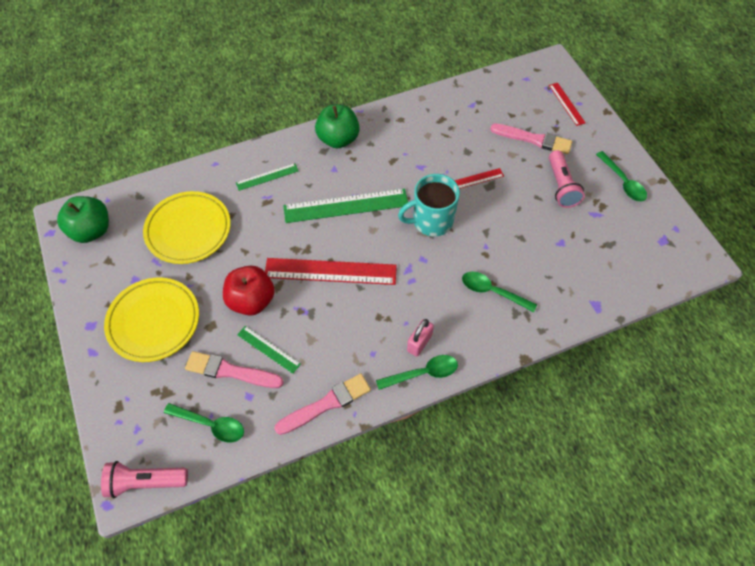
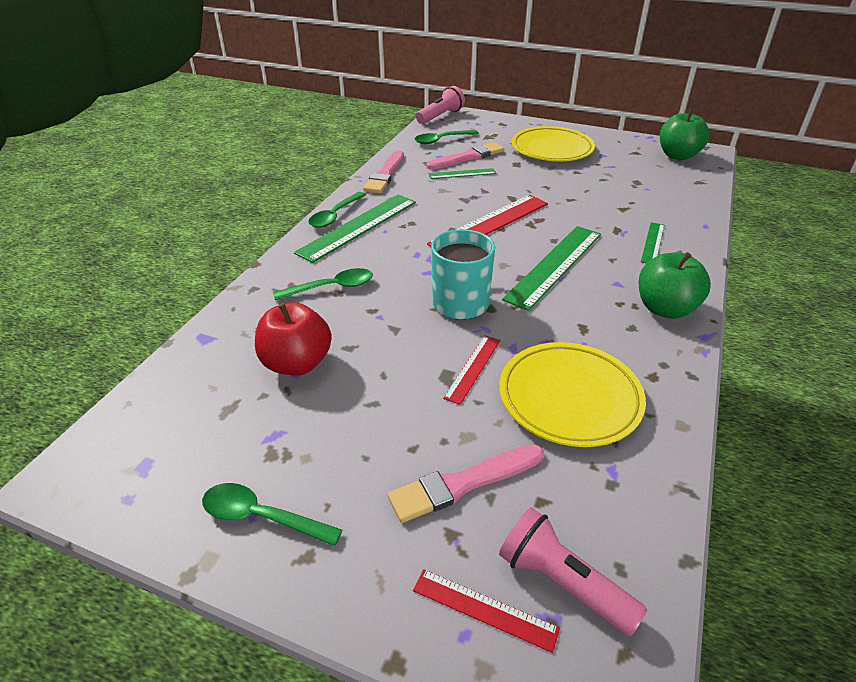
camera: 135 degrees right, 20 degrees down
(188, 230) = (628, 187): yellow plate -> yellow plate (569, 398)
(251, 300) = (515, 183): red apple -> red apple (297, 363)
(419, 343) = (358, 227): pink padlock -> green ruler
(561, 186) = (354, 440): pink flashlight -> pink flashlight (562, 582)

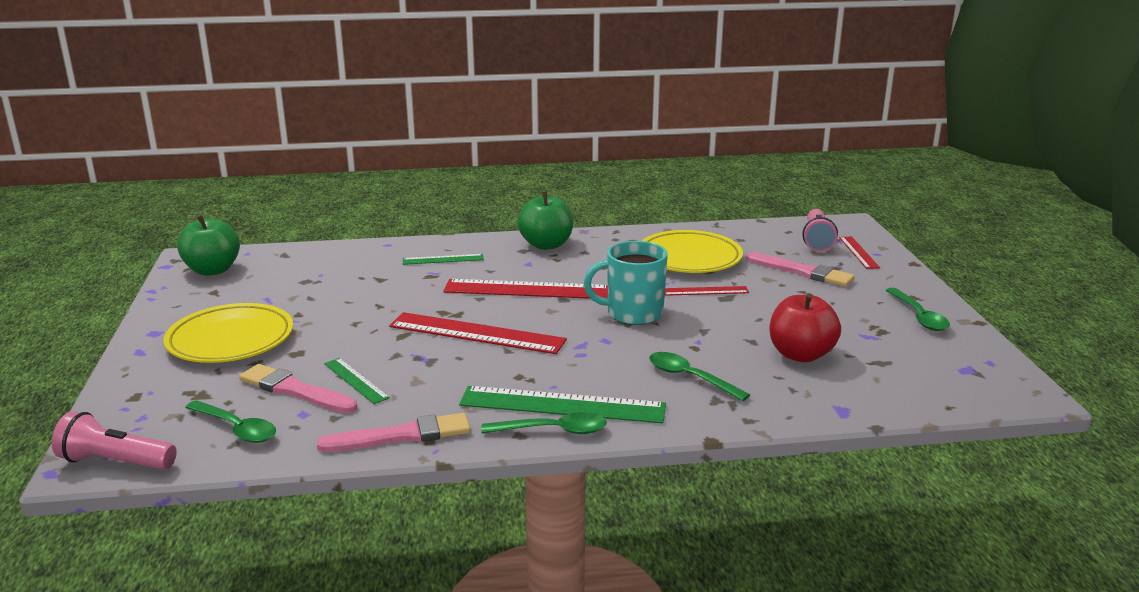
camera: 120 degrees left, 15 degrees down
(555, 265) = (527, 289): green ruler -> red ruler

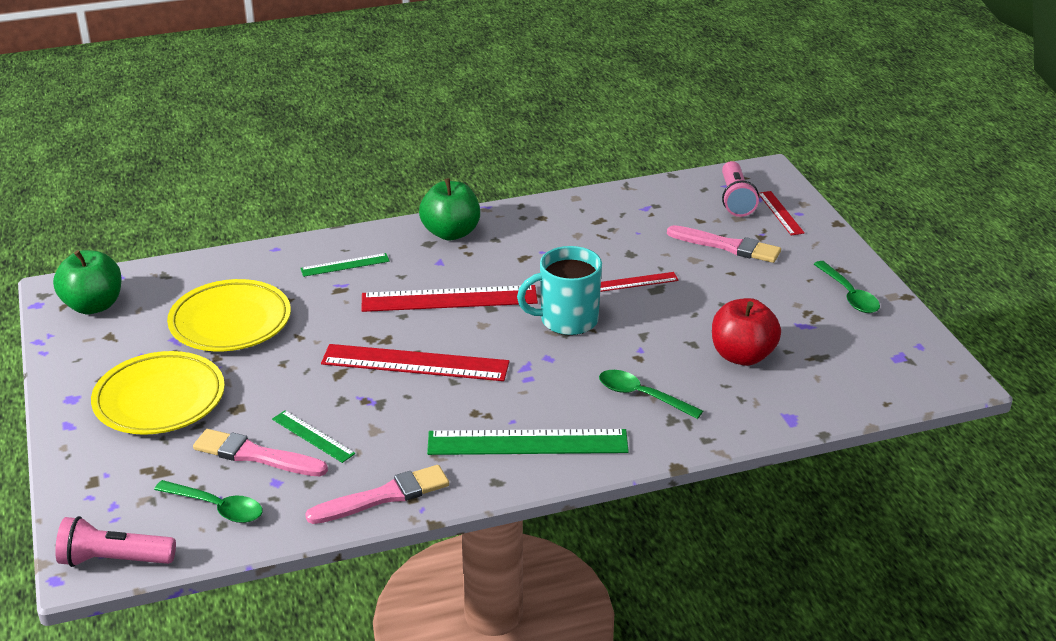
camera: 10 degrees left, 10 degrees up
(553, 431) = (526, 473): green spoon -> none
(689, 258) = (608, 238): yellow plate -> yellow plate (230, 322)

